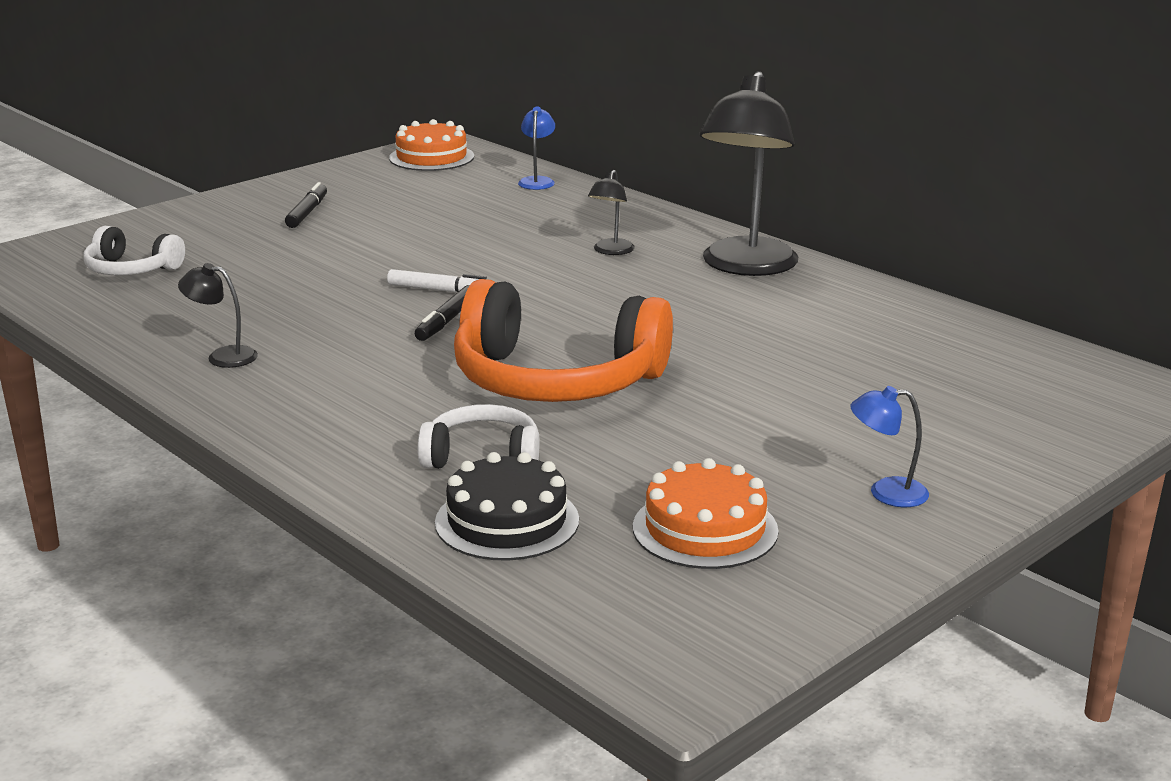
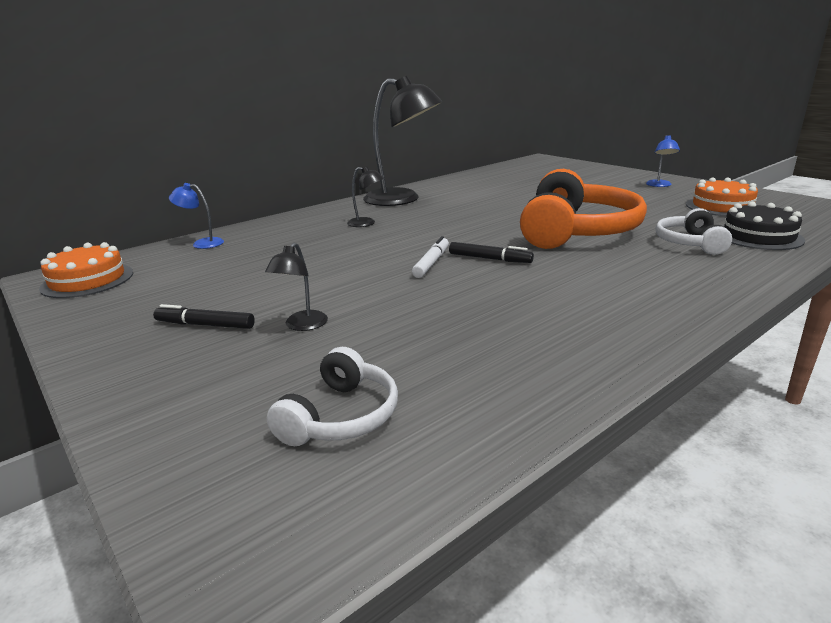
camera: 85 degrees left, 0 degrees up
(222, 356) = (582, 331): black lamp -> black lamp (302, 325)

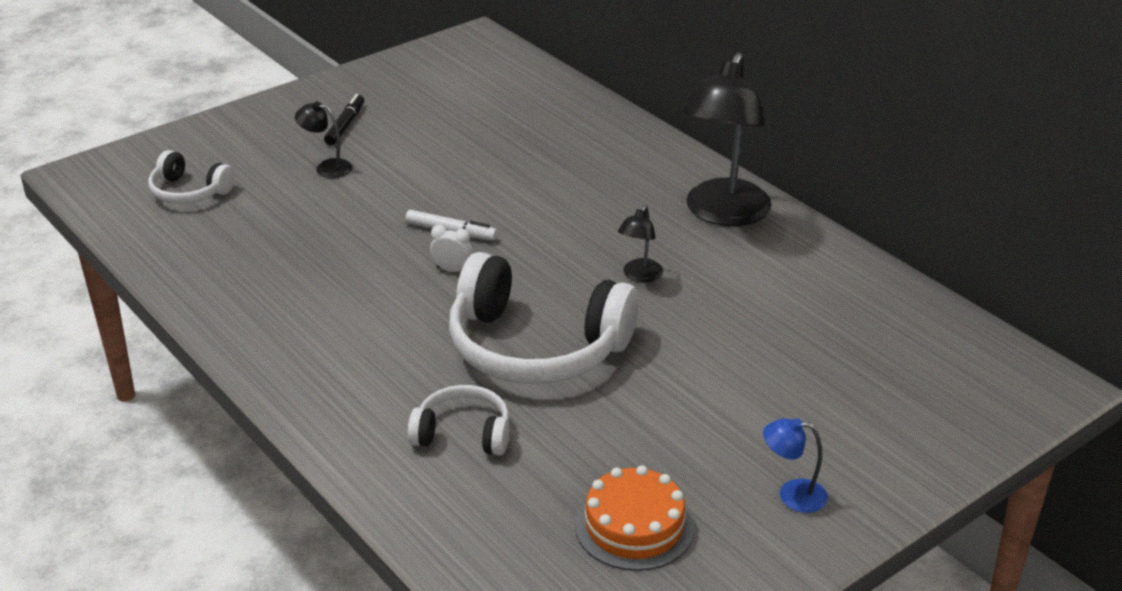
camera: 90 degrees right, 10 degrees up
(87, 280) = (462, 55): orange cake -> none
(202, 243) = (553, 92): blue lamp -> none
(366, 223) = (606, 188): black lamp -> black lamp (639, 275)
(489, 259) = (452, 270): black marker -> white clock
(576, 231) = (535, 347): orange headphones -> white headphones
(758, 236) = (474, 507): black cake -> none

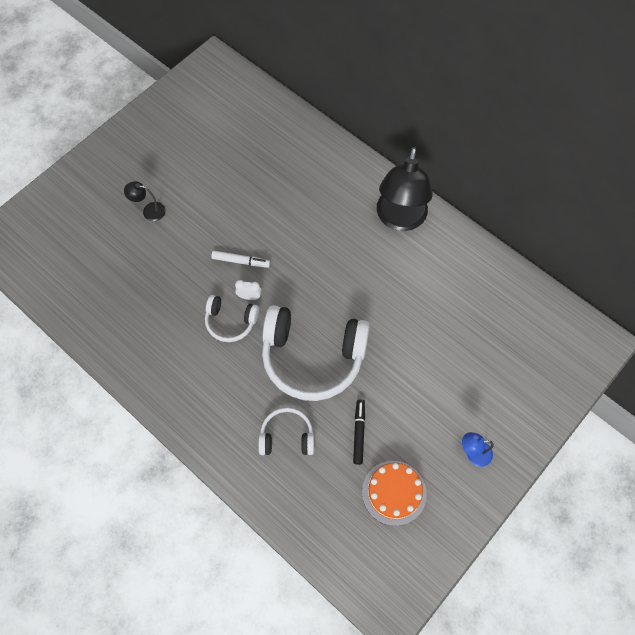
camera: 10 degrees left, 30 degrees up
(189, 192) = (69, 248): white headphones -> white headphones (230, 322)
(345, 125) = (150, 166): black marker -> black marker (359, 433)
(639, 275) = (360, 284): black lamp -> none

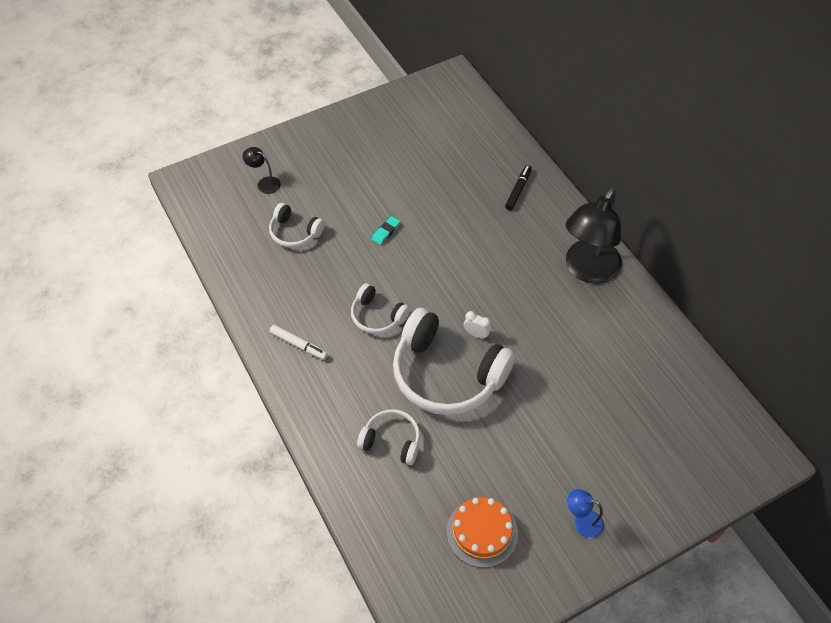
camera: 20 degrees right, 10 degrees down
(123, 263) = (295, 233): none -> white headphones
(149, 211) = (338, 193): black lamp -> black lamp (264, 183)
(208, 236) = (386, 232): none -> turquoise eraser
(241, 261) = (409, 263): white marker -> white marker (298, 345)
(249, 296) = (405, 298): white clock -> white clock (476, 334)
(359, 433) = (467, 461): black marker -> black marker (518, 190)

